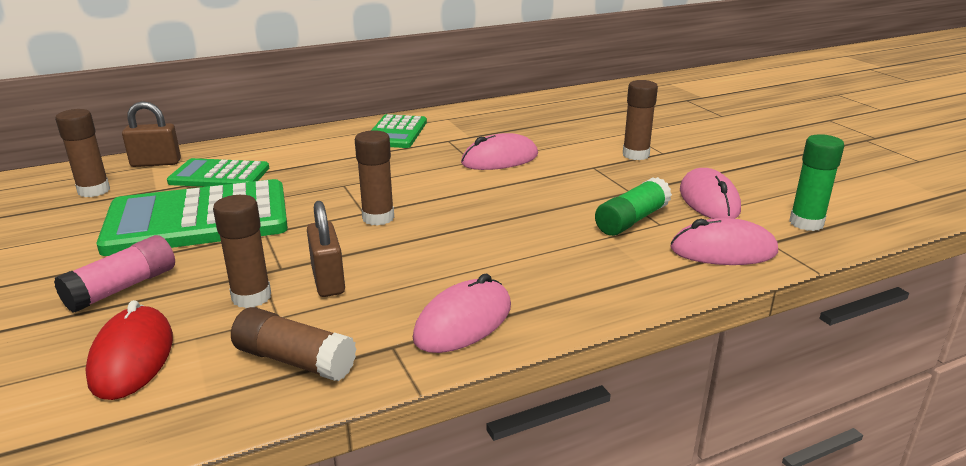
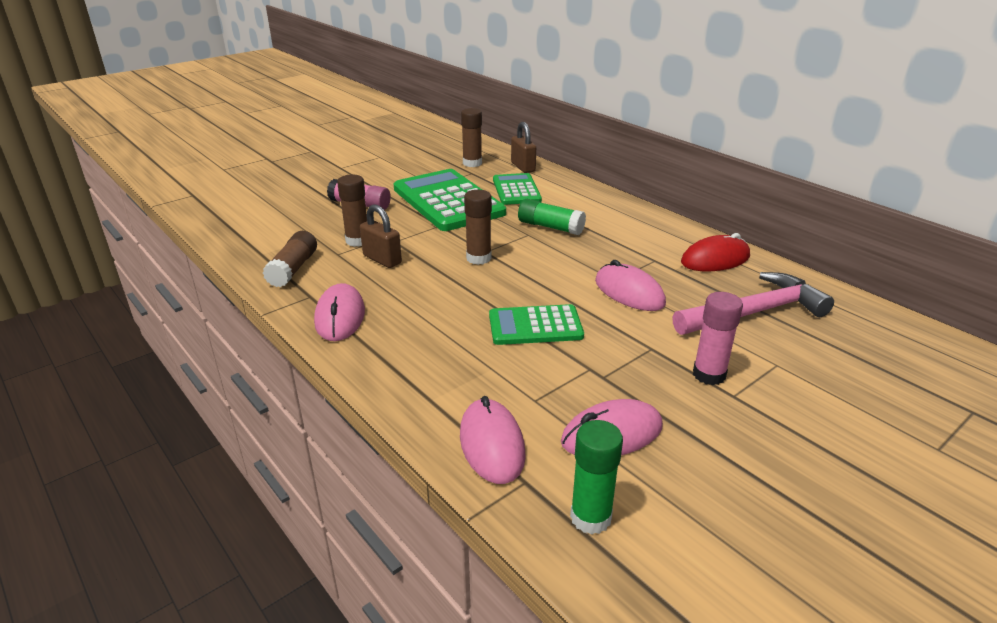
camera: 75 degrees right, 5 degrees up
(132, 357) = (294, 226): red mouse -> red mouse (715, 259)
(328, 281) = (382, 259): brown padlock -> brown padlock turned 75 degrees clockwise
(396, 133) = (650, 233): green calculator -> green calculator (535, 326)
(463, 322) = (340, 316): pink mouse -> pink mouse turned 60 degrees clockwise
(555, 124) = (754, 312): none -> pink hammer
(632, 220) = (533, 381): green glue stick -> green glue stick (550, 227)
(635, 155) = (709, 375): brown glue stick -> pink glue stick

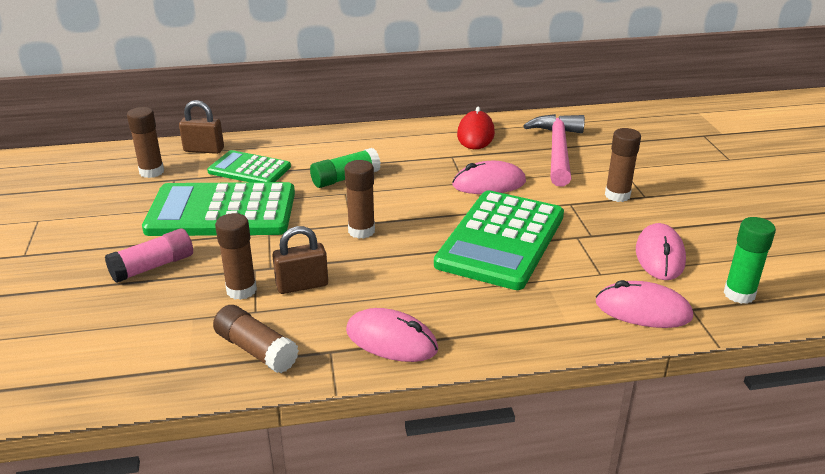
camera: 60 degrees left, 0 degrees up
(535, 326) = (501, 240): green calculator -> green calculator, size x1.75
(709, 375) = (617, 195): pink glue stick -> brown glue stick

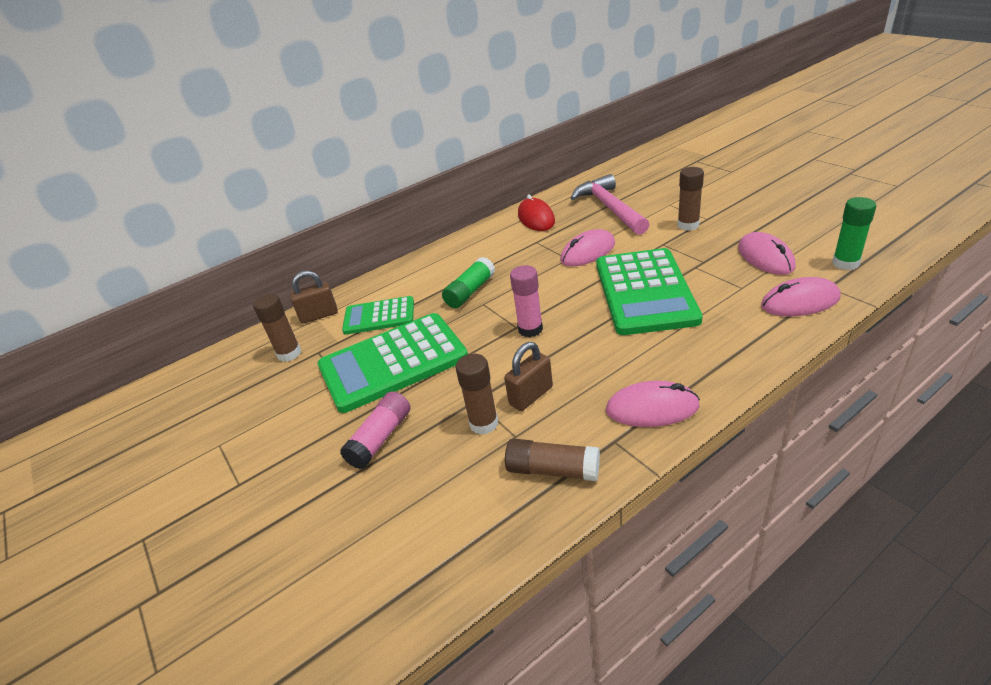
camera: 20 degrees left, 5 degrees up
(361, 231) = (530, 329): brown glue stick -> pink glue stick

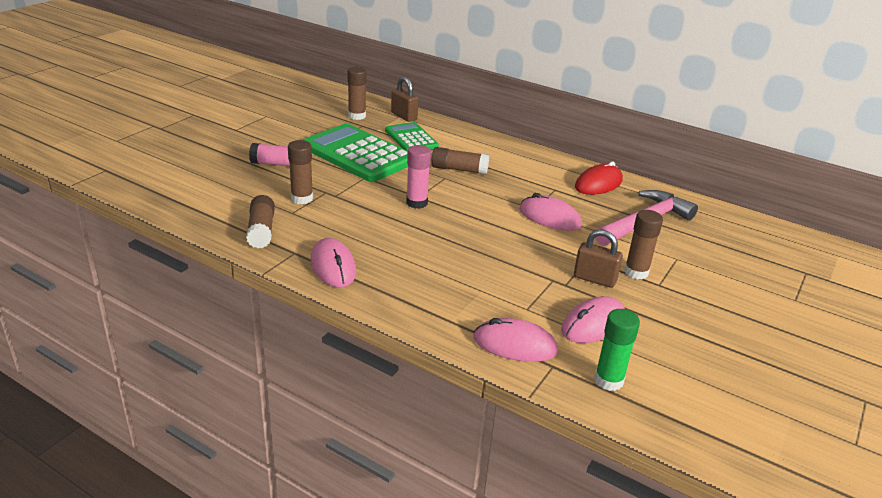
camera: 60 degrees right, 5 degrees down
(470, 292) = (459, 169): green glue stick -> brown glue stick
(531, 396) = (335, 213): brown padlock -> brown padlock (594, 279)
(645, 292) = (495, 253): green calculator -> none
(800, 302) = (515, 345): pink mouse -> pink mouse turned 45 degrees counterclockwise

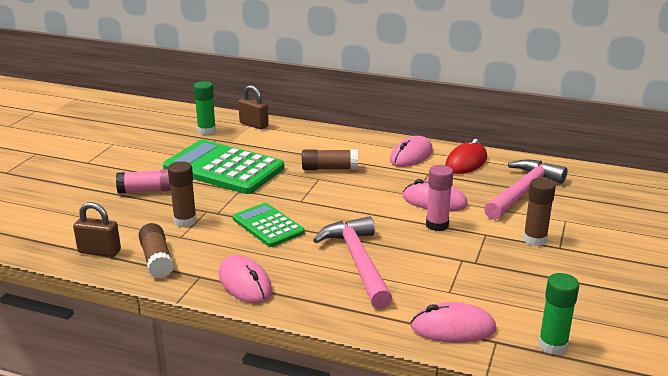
camera: 10 degrees left, 5 degrees down
(357, 116) = (206, 131): brown glue stick -> green glue stick
(411, 138) = (270, 145): green calculator -> green calculator (268, 226)
(417, 203) = (302, 207): pink glue stick -> pink glue stick (437, 225)
(448, 264) = (358, 262): none -> pink hammer
(593, 324) = (516, 295): pink mouse -> pink mouse (411, 155)
(594, 279) = (500, 252): brown padlock -> brown padlock (99, 251)

